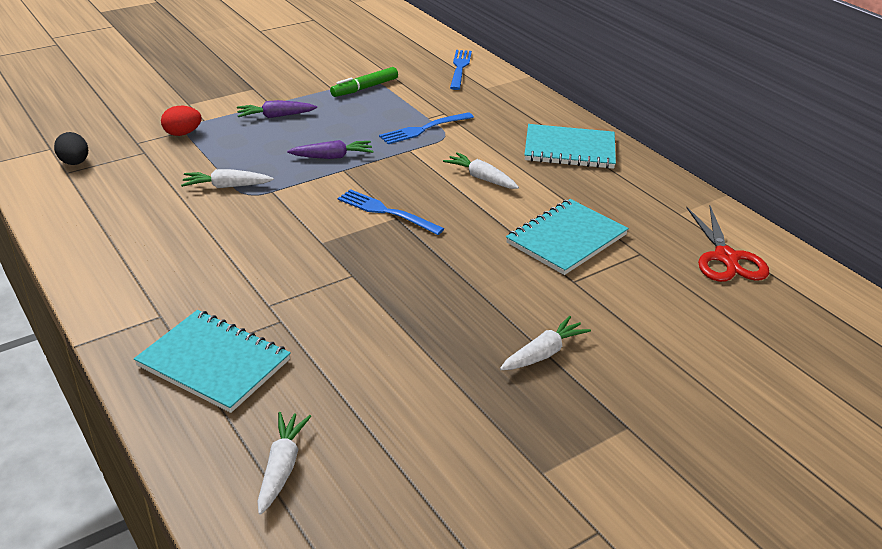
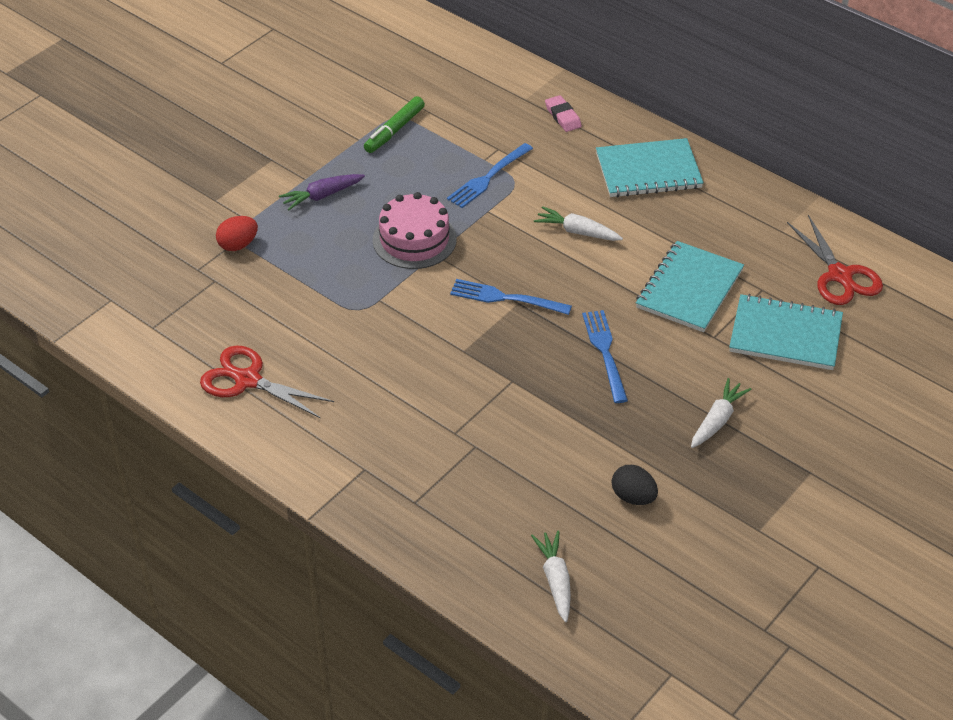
camera: 15 degrees left, 10 degrees up
(75, 163) = (152, 312): black egg -> black egg (633, 497)
(112, 224) = (248, 380): none -> red scissors
(214, 363) = (443, 503): turquoise notebook -> turquoise notebook (785, 335)
(226, 186) = (330, 305): white carrot -> none
(332, 157) = (414, 239): purple carrot -> pink cake
(460, 68) = (482, 74): blue fork -> blue fork (605, 352)
(512, 103) = (563, 116): none -> pink eraser

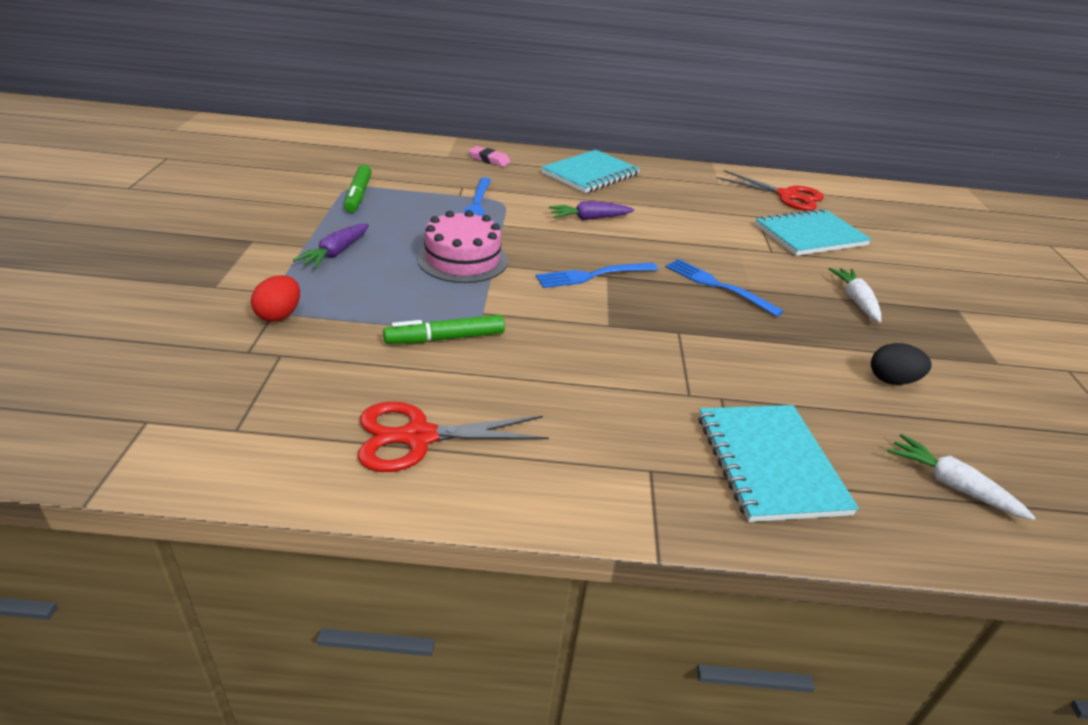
camera: 40 degrees left, 10 degrees down
(331, 312) = (445, 338): none -> green marker
(577, 231) = (589, 218): white carrot -> purple carrot
(689, 289) = (713, 229): turquoise notebook -> turquoise notebook (769, 464)

